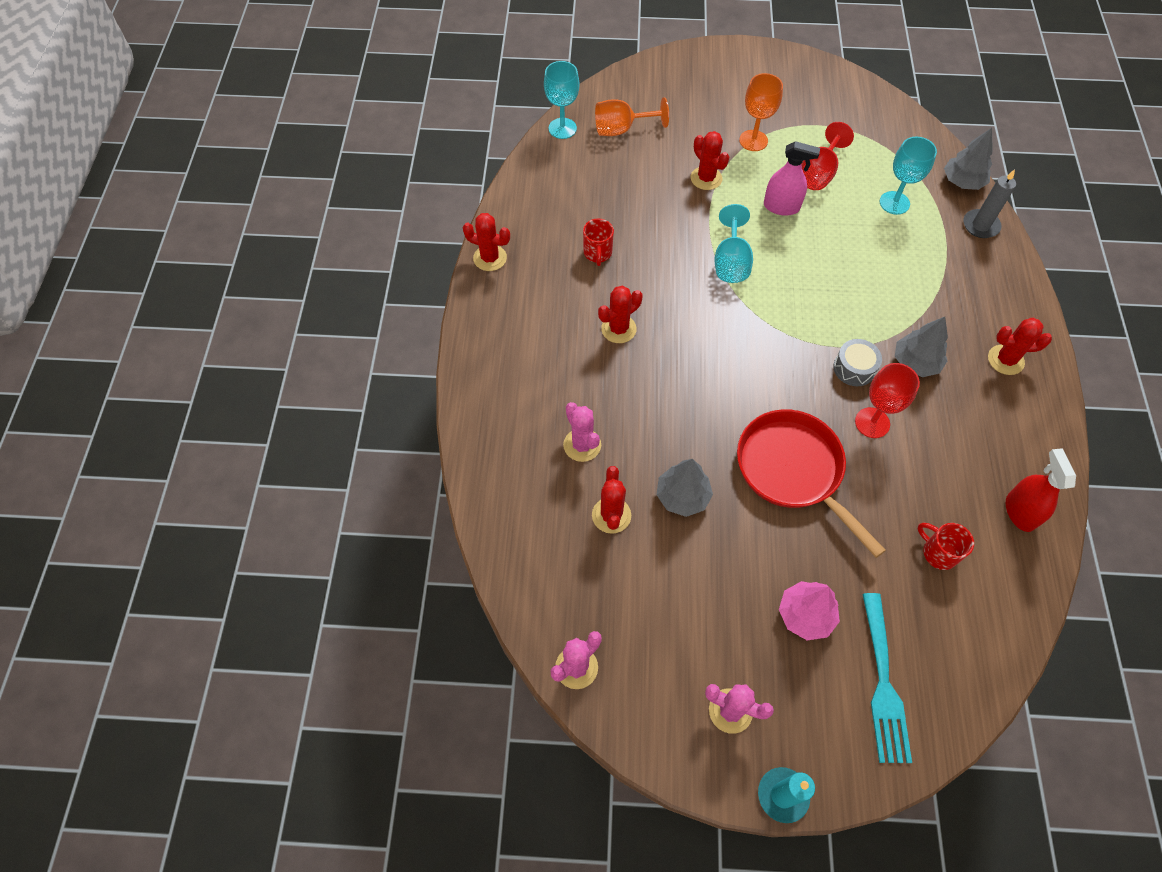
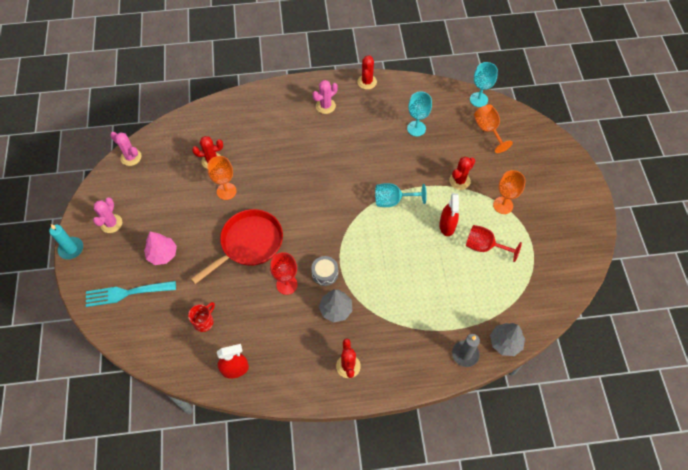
camera: 80 degrees right, 0 degrees up
(582, 445) = (251, 142): pink cactus -> pink cactus (325, 106)
(597, 253) = (383, 131): red mug -> none
(618, 329) = (330, 149): red cactus -> none
(682, 496) = (226, 191): grey tree -> orange goblet
(781, 207) = (447, 226): pink spray bottle -> red spray bottle
(894, 203) = (470, 296): turquoise goblet -> turquoise goblet (416, 128)

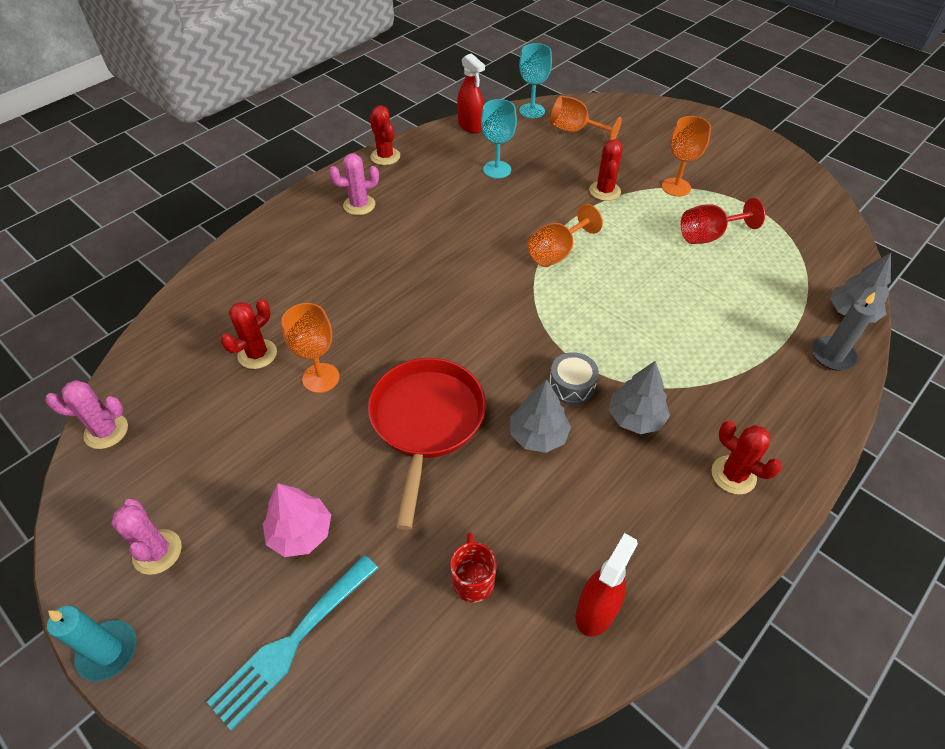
camera: 40 degrees left, 10 degrees down
(287, 285) = (538, 435): red goblet -> grey tree
(325, 106) = (359, 205): pink cactus -> pink cactus turned 60 degrees clockwise
(393, 200) = (557, 253): turquoise goblet -> orange goblet
(447, 226) = (646, 240): red spray bottle -> red spray bottle (470, 126)

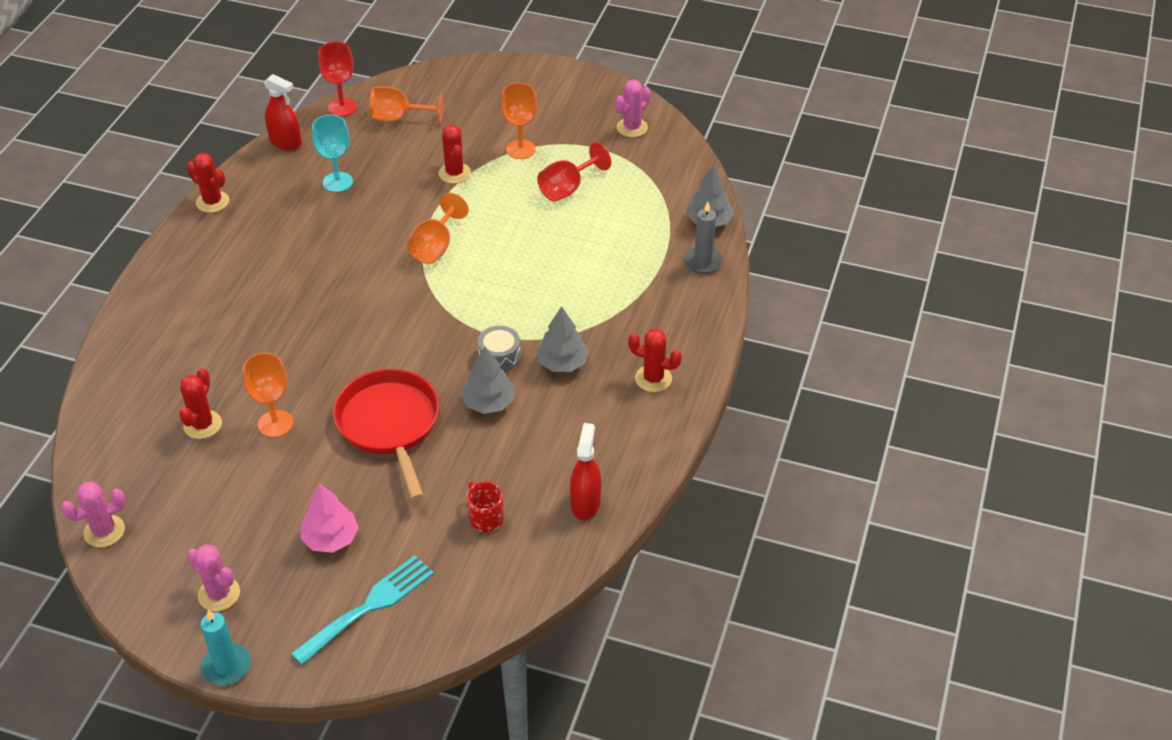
camera: 25 degrees left, 5 degrees down
(292, 643) = (369, 606): turquoise fork -> turquoise fork turned 150 degrees counterclockwise
(359, 205) = (215, 260): pink cactus -> pink cactus (632, 127)
(532, 111) = (342, 107): turquoise goblet -> red goblet

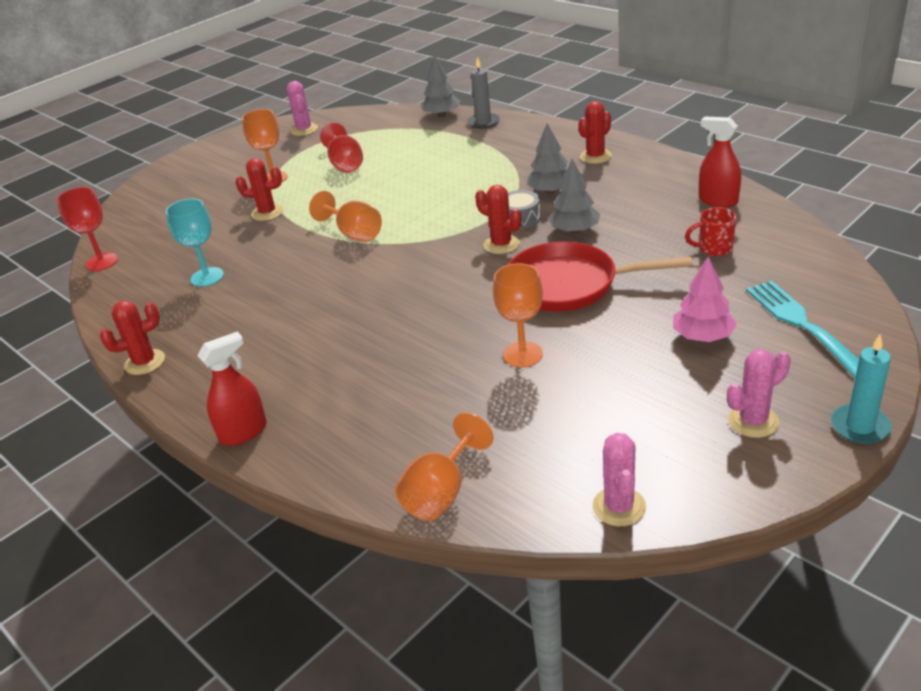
camera: 60 degrees left, 10 degrees down
(202, 425) = (491, 407): red cactus -> red cactus (501, 244)
(285, 142) = (110, 302): red spray bottle -> red spray bottle (243, 432)
(398, 118) = (157, 233): orange goblet -> orange goblet (441, 493)

